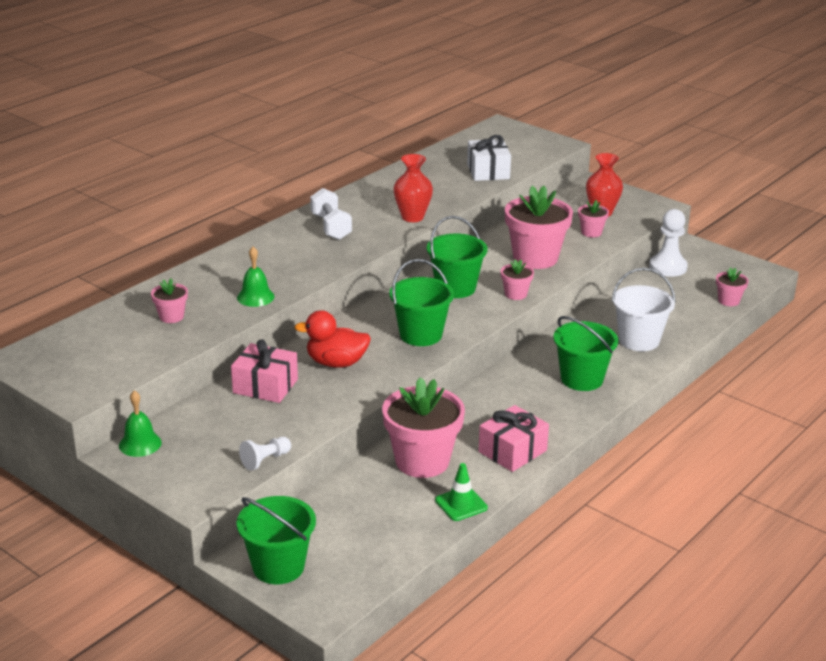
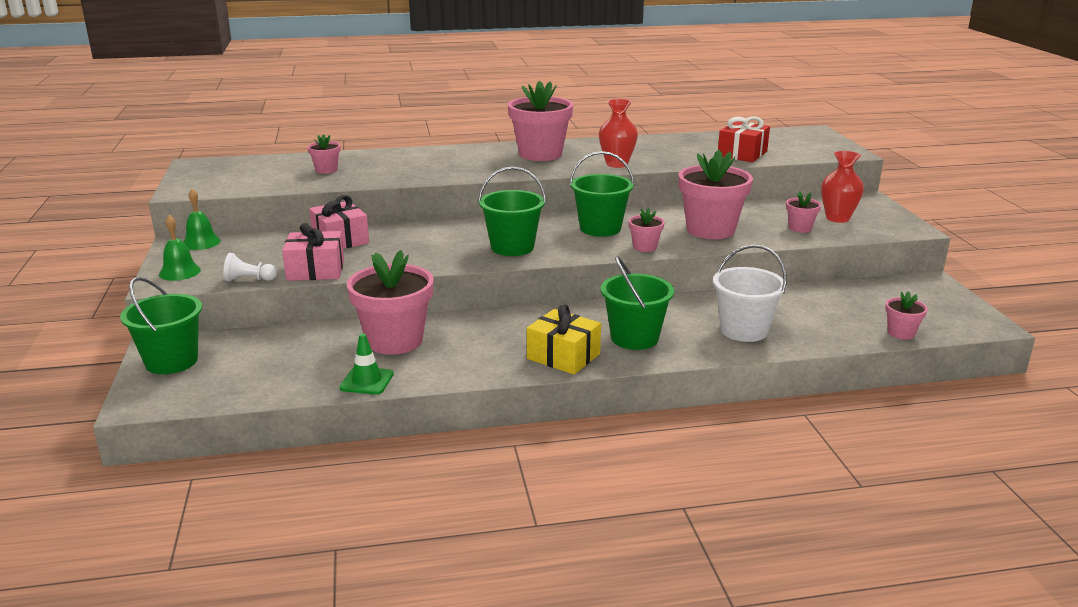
camera: 40 degrees right, 5 degrees down
(255, 297) = (402, 175): green bell -> green bell (180, 272)
(331, 227) = (540, 154): white dumbbell -> pink flower pot
(336, 363) = (415, 243): red duck -> none
(488, 171) = (742, 154): white gift -> red gift
(512, 451) = (477, 363): pink gift -> pink gift (315, 270)
(559, 416) = (563, 356): none -> yellow gift
(668, 267) = (874, 288): white pawn -> none

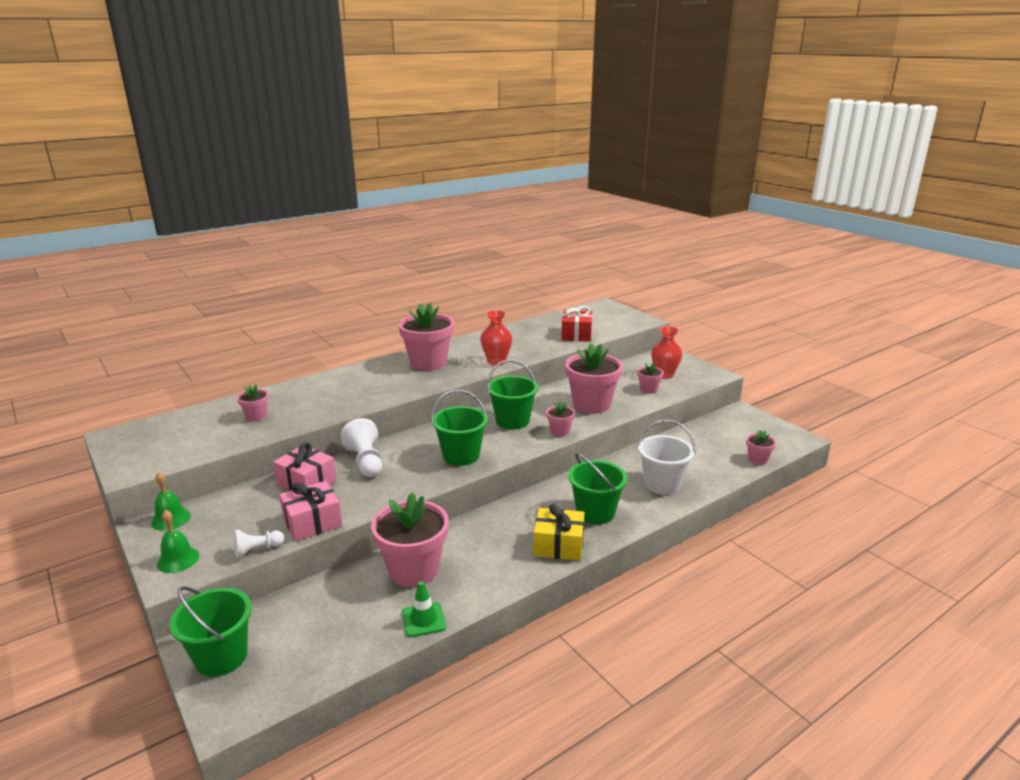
camera: 25 degrees left, 0 degrees up
(412, 234) = (365, 461): none -> white pawn

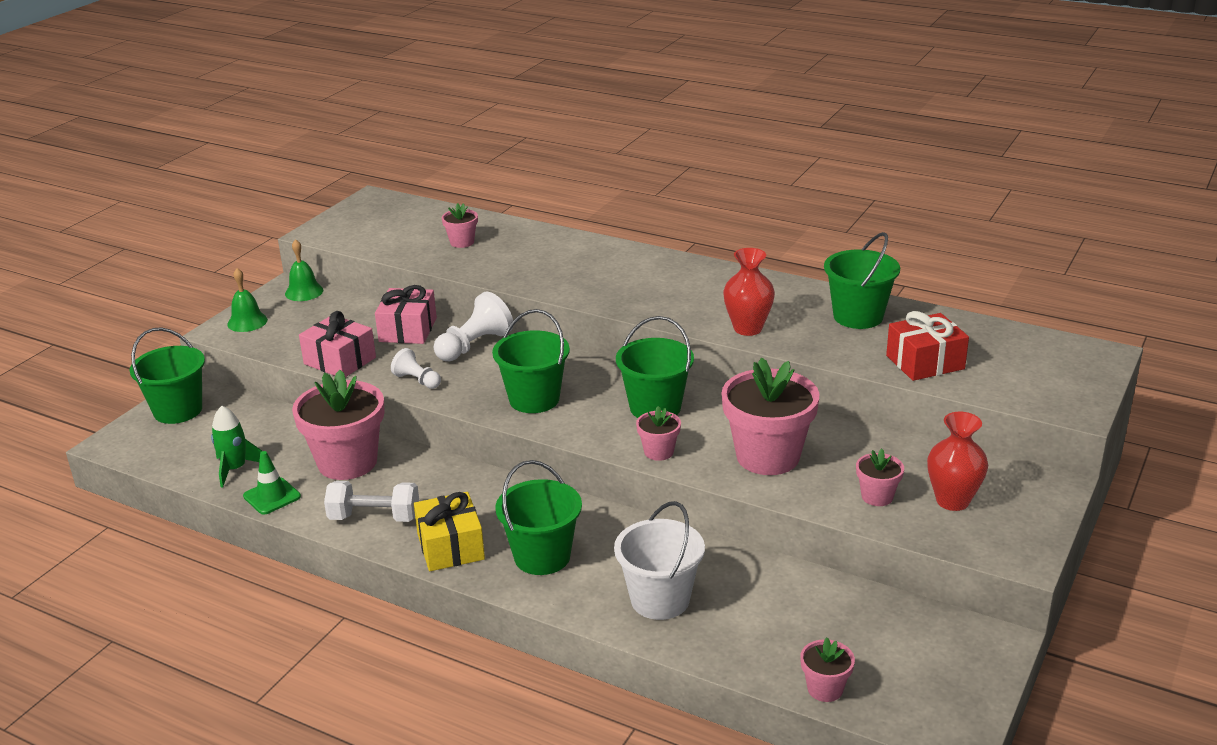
camera: 65 degrees right, 5 degrees up
(257, 550) = (280, 351): white pawn -> white pawn (417, 380)
(362, 635) = (235, 469): none -> green rocket
(428, 363) = (692, 285): pink flower pot -> none
(497, 571) = (374, 517): none -> white dumbbell
(516, 336) = (858, 316): none -> green bucket

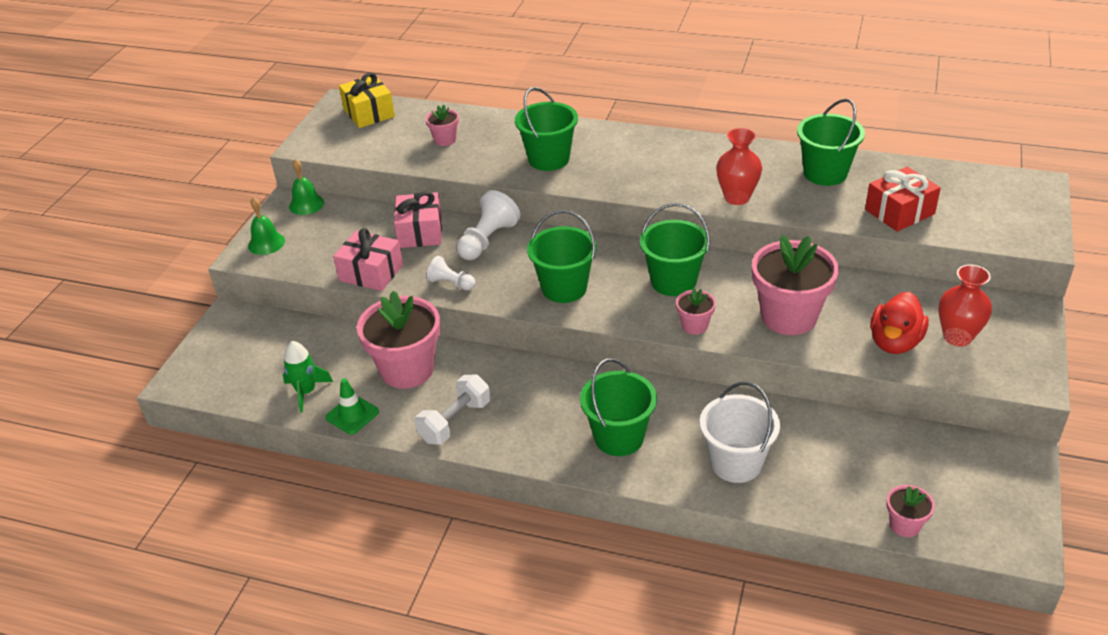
camera: 10 degrees left, 10 degrees up
(178, 410) = (226, 339): green bucket -> green bucket (549, 159)
(374, 517) = (455, 421): white dumbbell -> white dumbbell turned 45 degrees counterclockwise
(450, 546) = (535, 440): yellow gift -> yellow gift (369, 113)
(877, 496) = (894, 342): pink flower pot -> red duck

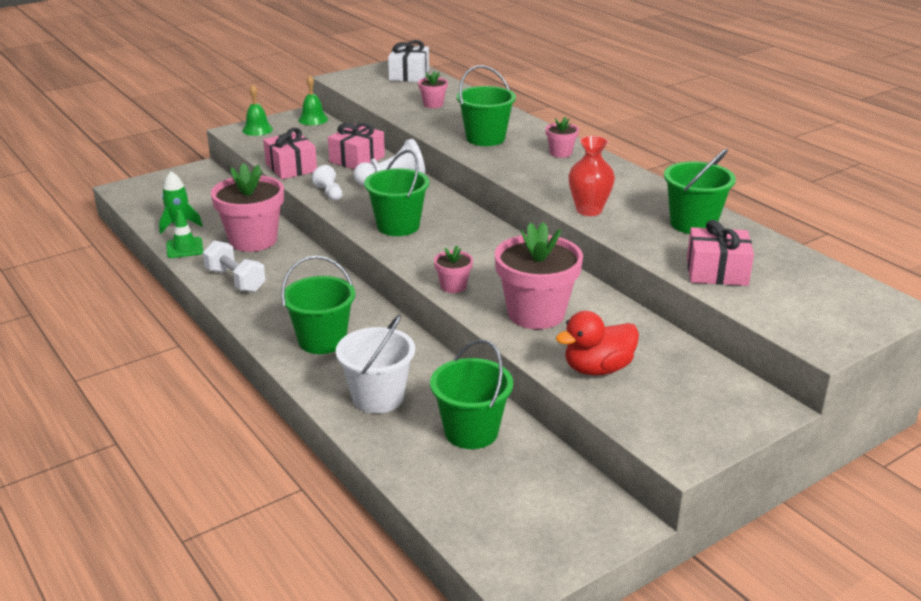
camera: 35 degrees right, 10 degrees down
(369, 113) = (409, 75): yellow gift -> white gift
(455, 421) = (235, 280): white dumbbell -> white dumbbell turned 60 degrees clockwise
(673, 281) = (482, 255): green bucket -> green bucket (471, 432)
(899, 212) = (716, 271): red gift -> pink gift
(904, 525) = (441, 506): pink flower pot -> pink flower pot (560, 153)
(957, 337) = (661, 392): red vase -> none

